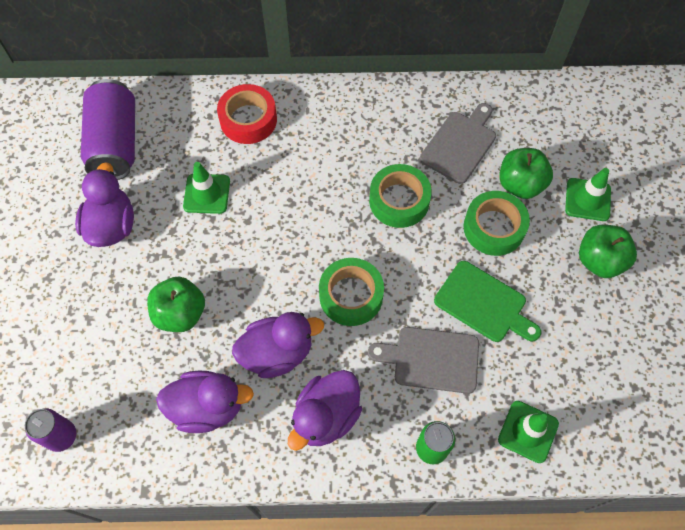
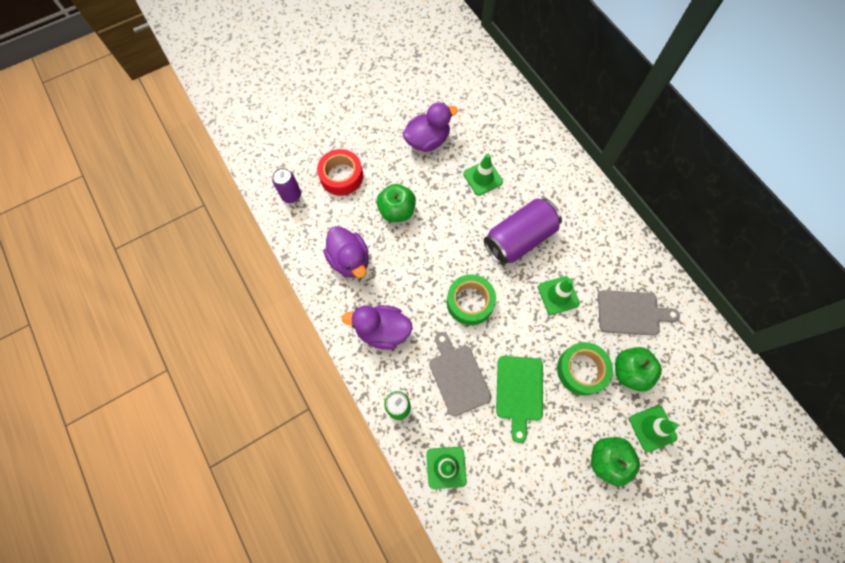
camera: 60 degrees right, 5 degrees up
(115, 143) = (481, 108): purple can -> purple can (519, 239)
(248, 120) = (551, 170): red tape -> red tape (341, 176)
(277, 353) = (405, 279): purple duck -> none
(399, 201) = (558, 295): green tape -> green traffic cone

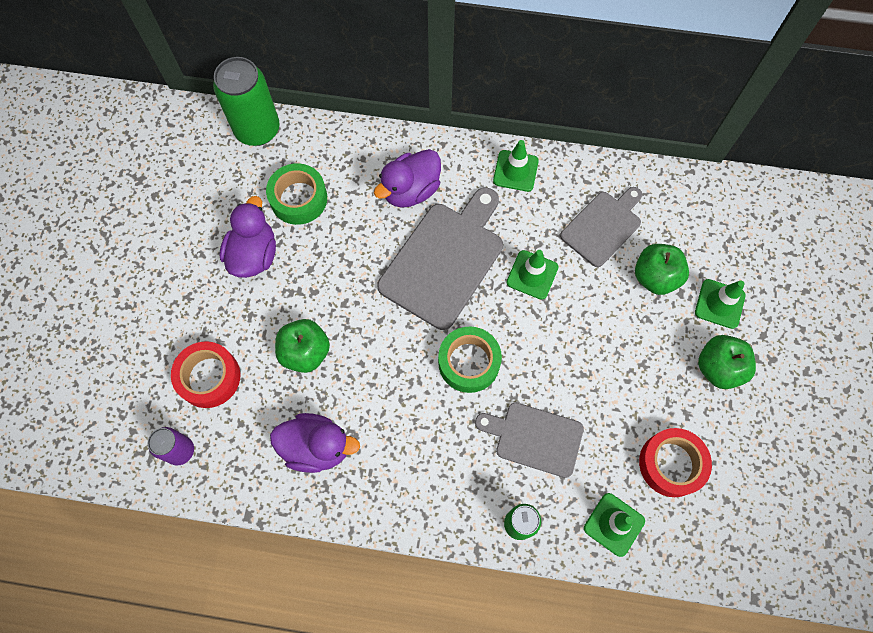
camera: 50 degrees left, 0 degrees up
(382, 331) = (425, 475): purple duck -> purple duck (410, 190)
(483, 178) = (348, 237): green traffic cone -> green traffic cone (515, 171)
(500, 83) = (257, 130): none -> green can
(515, 476) = (671, 464): none -> red tape
(519, 239) = (444, 260): purple can -> grey cutting board
(519, 392) = (596, 392): green cutting board -> none
(581, 370) = (620, 317): green tape -> green tape (298, 198)

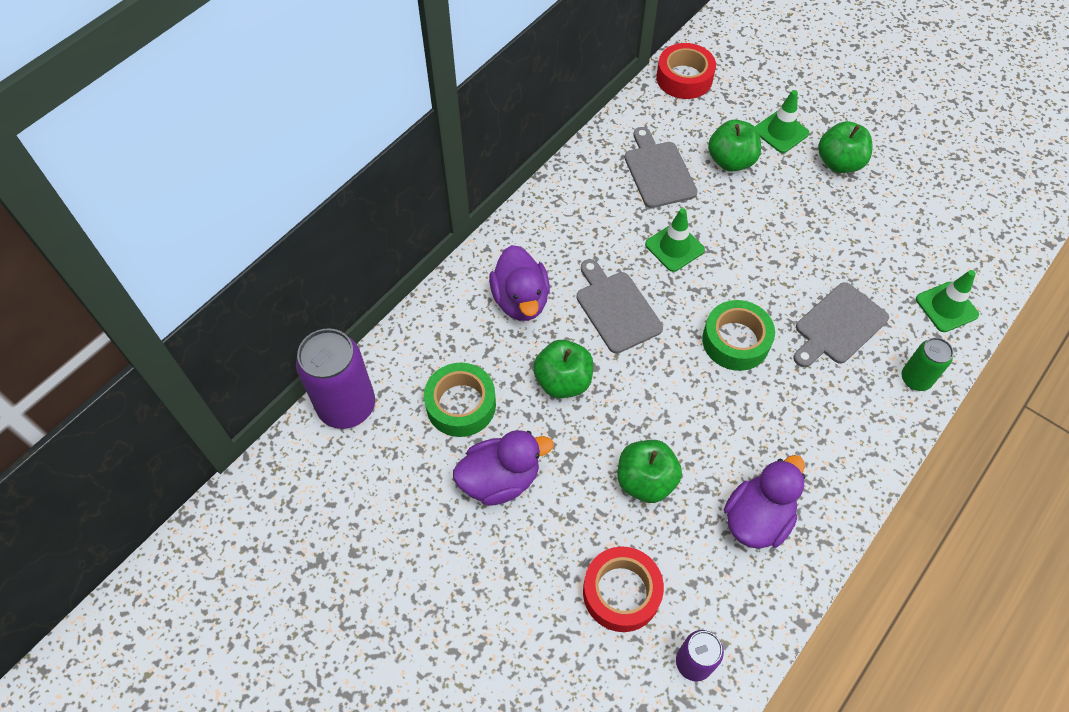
camera: 60 degrees left, 10 degrees down
(254, 255) = (500, 479): purple duck -> purple duck turned 120 degrees clockwise
(257, 130) = (347, 406): green can -> purple can
(357, 255) = (563, 381): none -> green apple
(444, 260) = (616, 308): grey cutting board -> grey cutting board, size x0.63
(515, 171) = (558, 206): green traffic cone -> none
(671, 464) = (909, 239): red tape -> red tape (684, 78)

